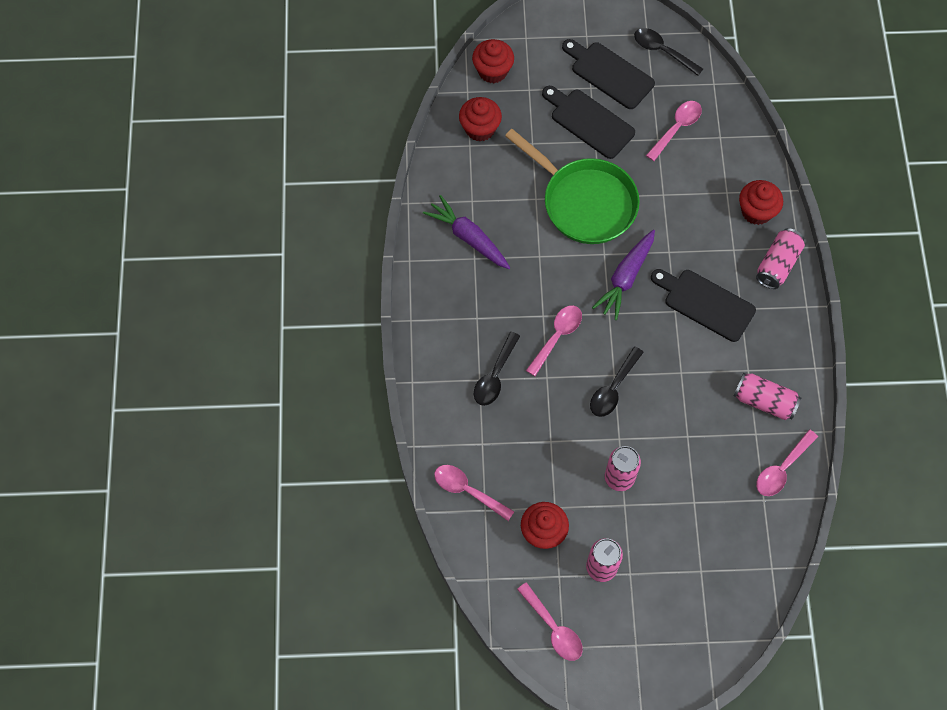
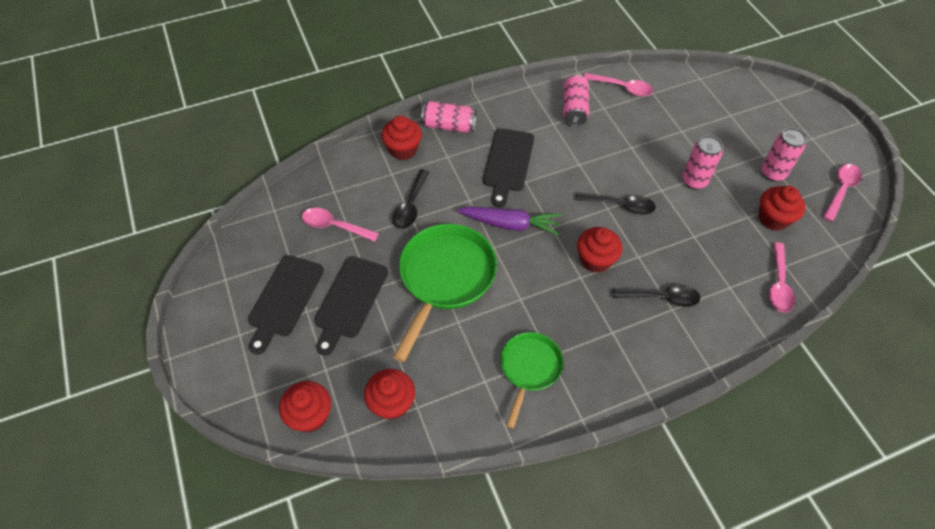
camera: 110 degrees left, 10 degrees down
(469, 238) = (529, 369): purple carrot -> green pan
(557, 337) = (595, 260): pink spoon -> red cupcake
(662, 51) = (244, 260): black spoon -> black spoon (410, 206)

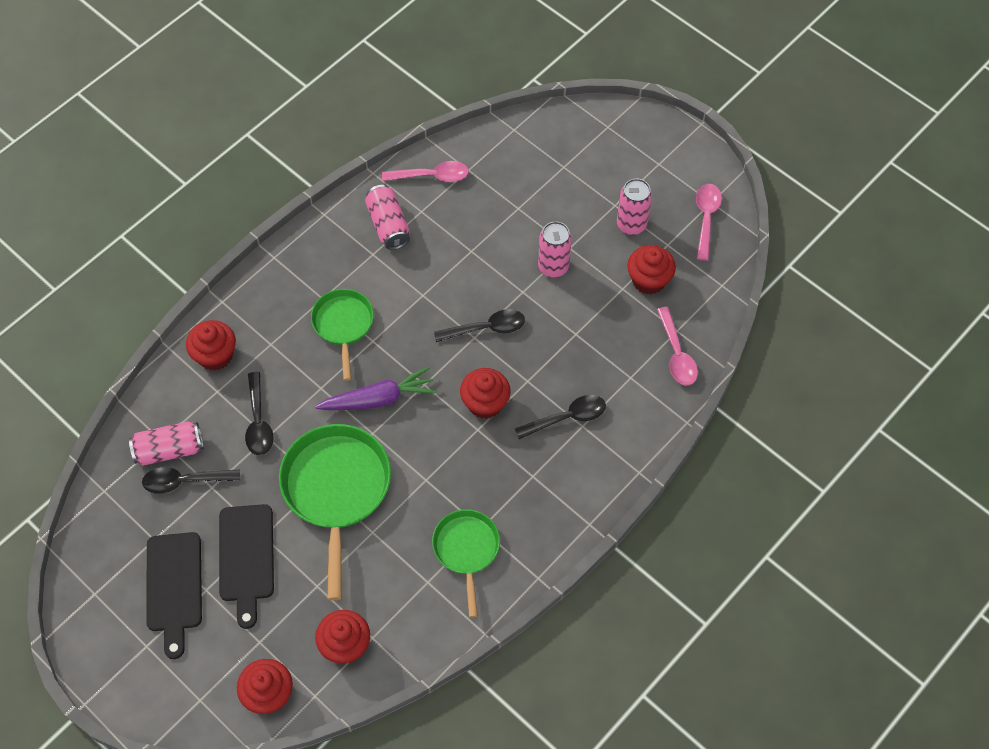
camera: 25 degrees left, 5 degrees up
(334, 226) = (184, 481): pink spoon -> black spoon
(449, 125) = (254, 303): pink can -> pink can (169, 450)
(508, 163) = (343, 325): black cutting board -> green pan

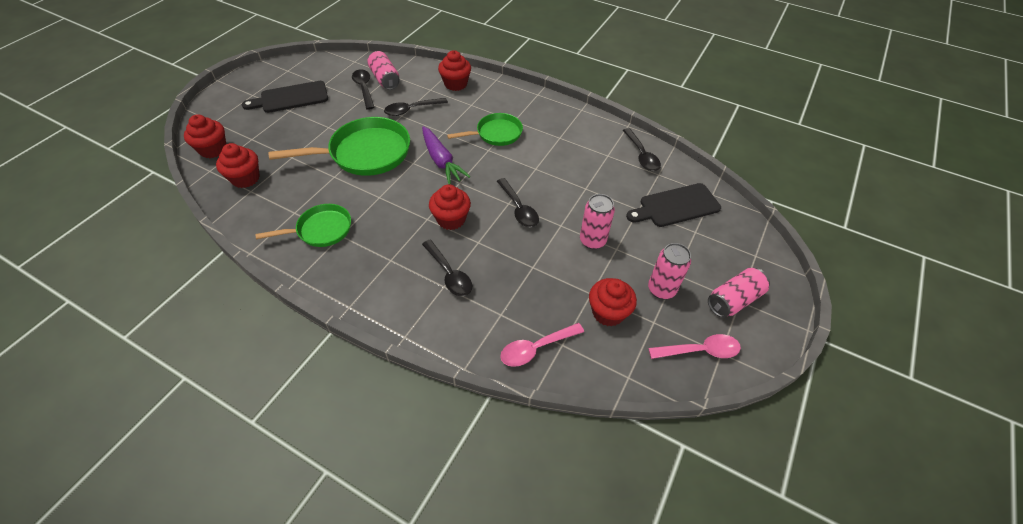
camera: 75 degrees right, 10 degrees down
(247, 558) = (311, 123): black cutting board -> black cutting board (676, 206)
(388, 225) = (587, 141): pink can -> pink can (734, 300)
(432, 176) = (641, 155): pink spoon -> black spoon

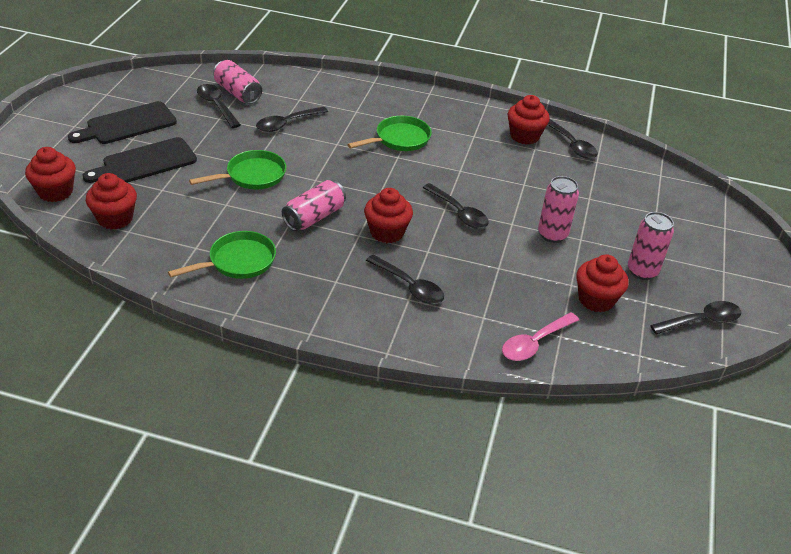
camera: 15 degrees left, 10 degrees down
(365, 153) = (252, 176): green pan -> green pan, size x0.60
(441, 161) = (348, 174): purple carrot -> none
(455, 84) = (328, 91): red cupcake -> red cupcake (524, 136)
(676, 206) = (627, 191): black cutting board -> black cutting board (145, 162)
(700, 351) = (701, 321): pink spoon -> black spoon
(734, 300) = (718, 271): pink can -> pink can (314, 217)

